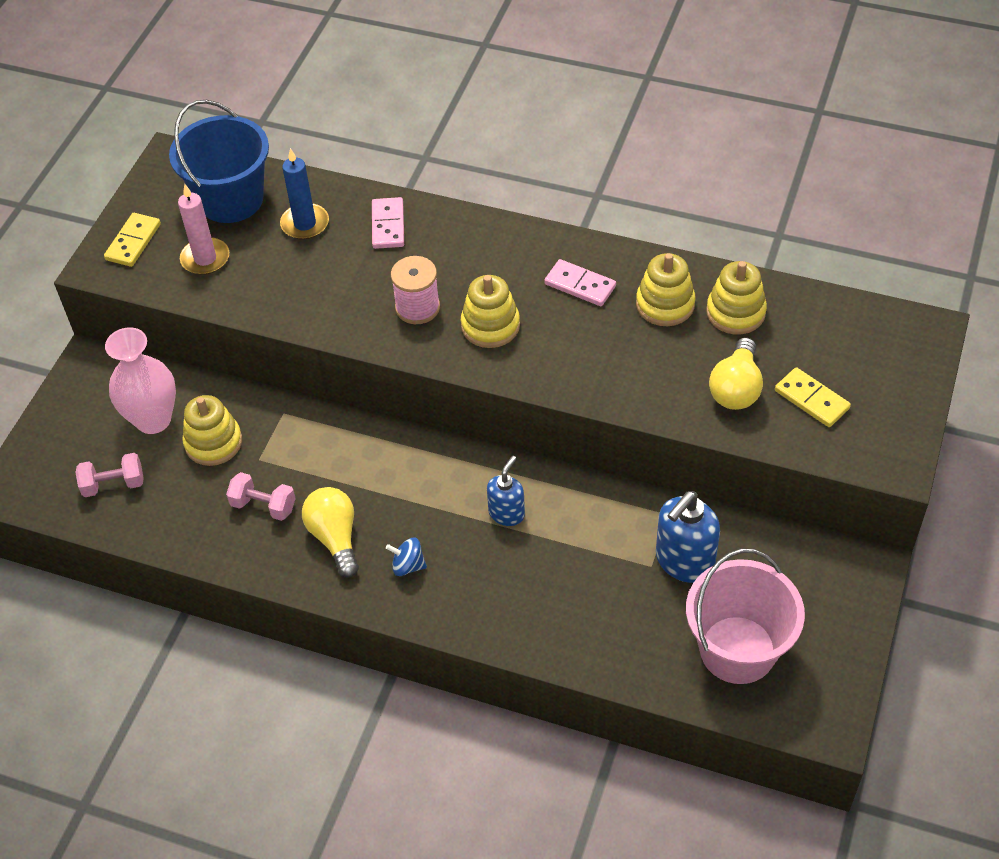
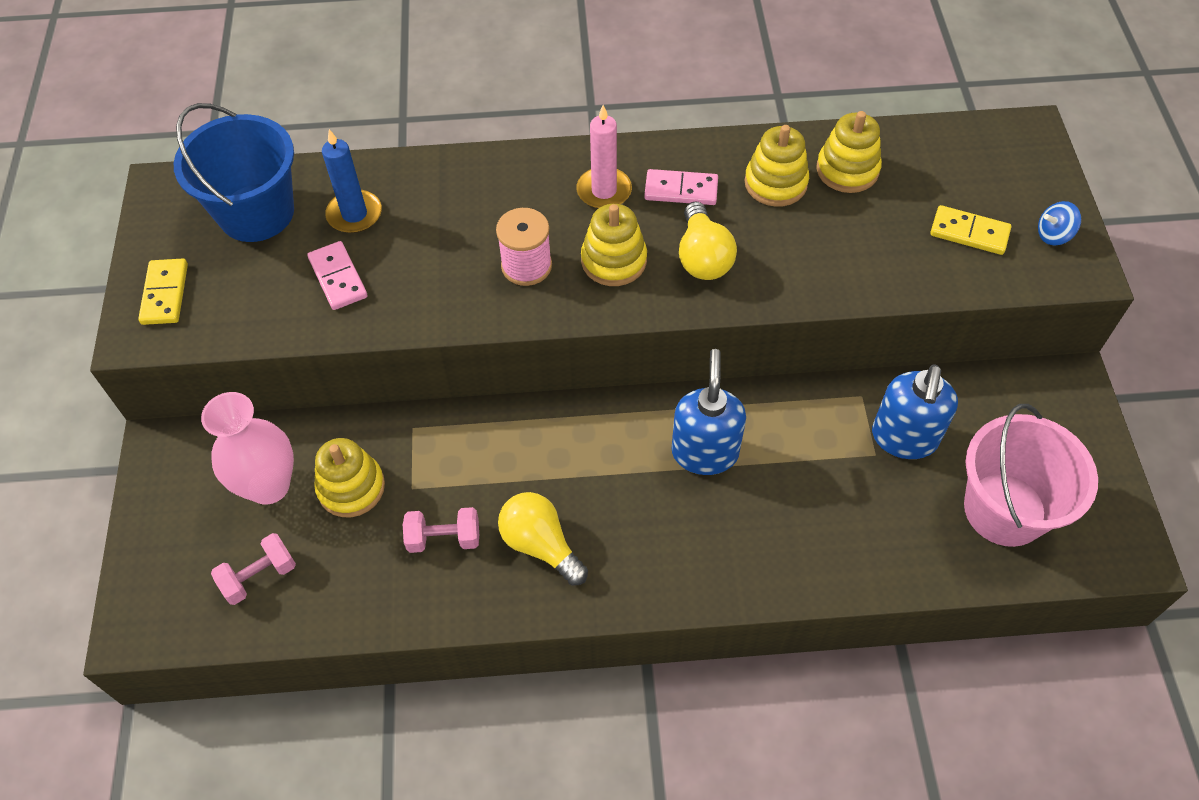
camera: 25 degrees left, 5 degrees up
(205, 258) = (260, 286): pink candle -> pink candle (604, 191)
(388, 225) = (447, 189): pink domino -> pink domino (338, 278)
(408, 565) = (634, 546): blue spinning top -> blue spinning top (1053, 235)
(506, 513) = (705, 452): blue soap dispenser -> blue soap dispenser, size x1.62
(736, 388) = (893, 245): yellow light bulb -> yellow light bulb (703, 257)

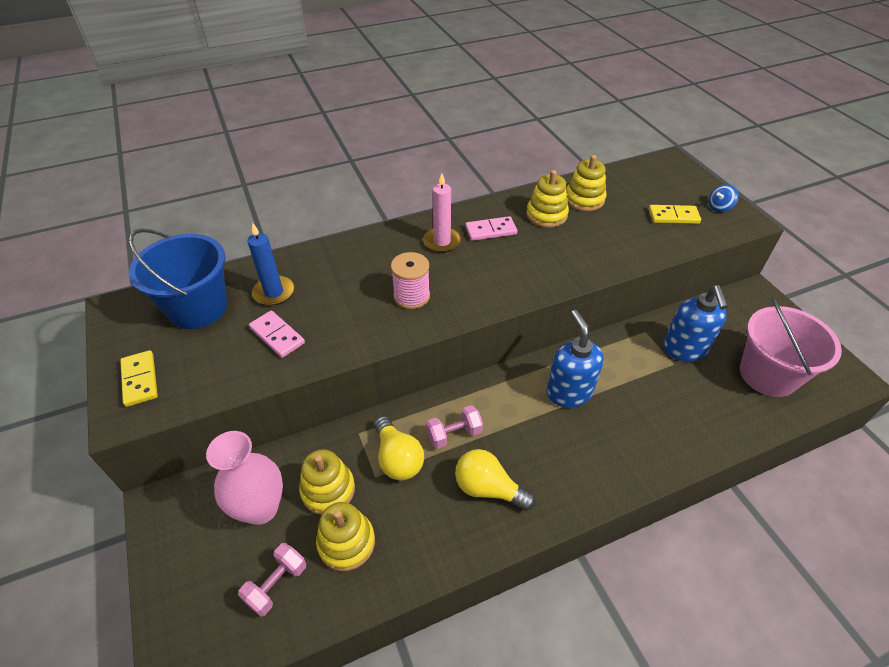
camera: 20 degrees left, 10 degrees down
(444, 538) = (415, 506): pink dumbbell -> pink dumbbell (454, 434)
(614, 260) = (469, 279): yellow stacking toy -> yellow stacking toy (346, 542)
(703, 257) = (525, 264): yellow light bulb -> yellow light bulb (398, 458)

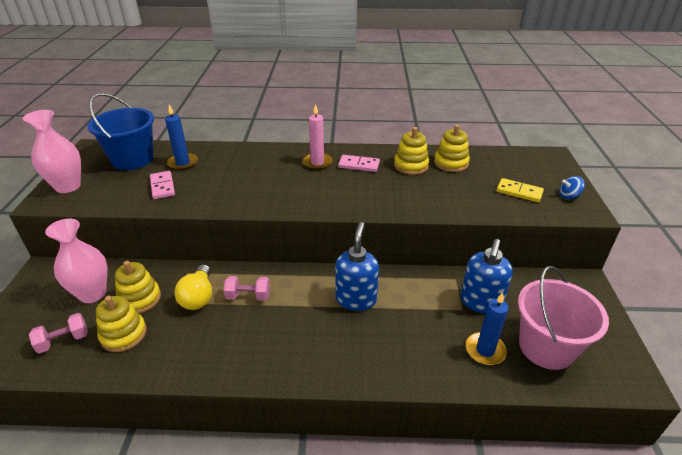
camera: 25 degrees right, 10 degrees down
(140, 380) = (68, 186): yellow domino -> pink vase
(411, 296) = (266, 189): pink spool -> none
(488, 488) = (243, 339): yellow light bulb -> none
(721, 400) = (485, 350): none -> blue candle

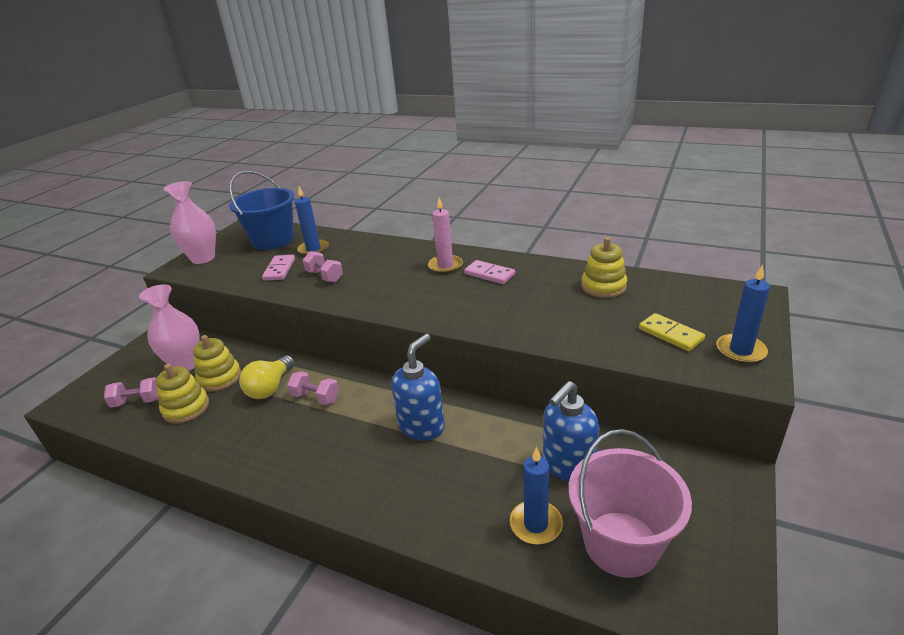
camera: 25 degrees right, 5 degrees down
(214, 187) = (325, 276): none -> pink dumbbell
(411, 166) = (550, 283): yellow stacking toy -> none
(568, 196) = (740, 351): blue spinning top -> blue candle

